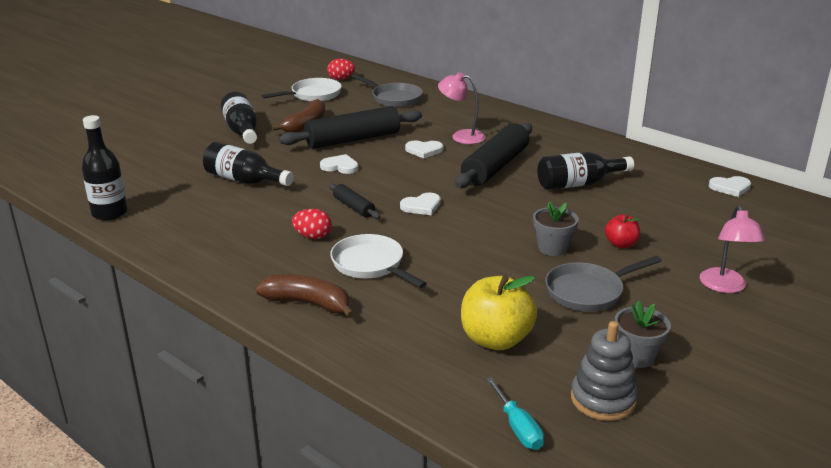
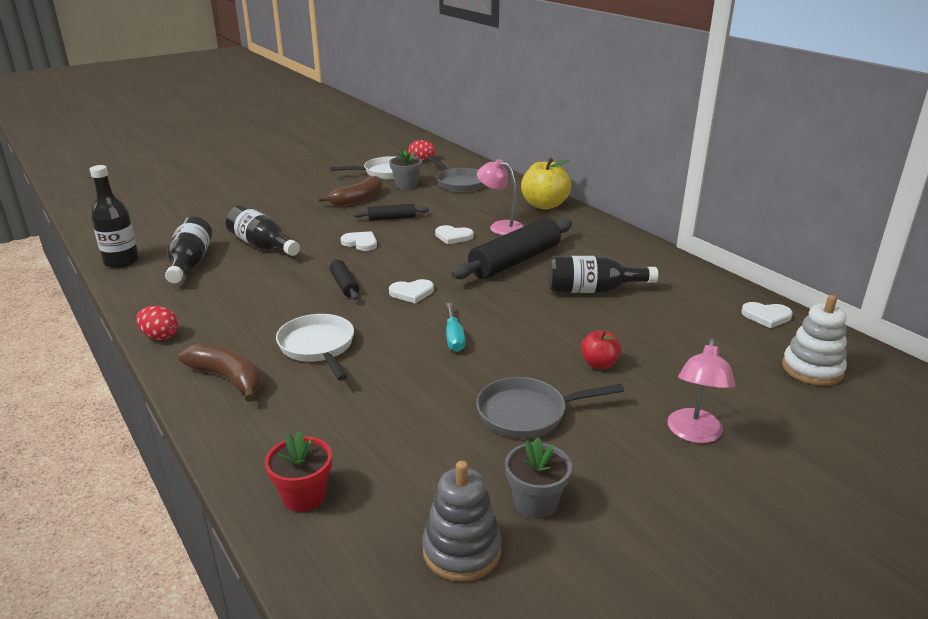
camera: 15 degrees right, 0 degrees up
(242, 131) = (295, 199): black bottle -> black bottle (190, 263)
(313, 236) = (284, 309): red egg -> red egg (160, 336)
(353, 139) = (391, 218): black rolling pin -> black rolling pin, size x0.49
(449, 384) = (304, 496): none -> red flower pot
(496, 339) = (389, 452): yellow apple -> yellow apple (544, 205)
(518, 427) = (341, 566): turquoise screwdriver -> turquoise screwdriver (454, 338)
(552, 248) = (519, 357): grey flower pot -> grey flower pot (406, 185)
(785, 225) = (812, 369): none -> white stacking toy

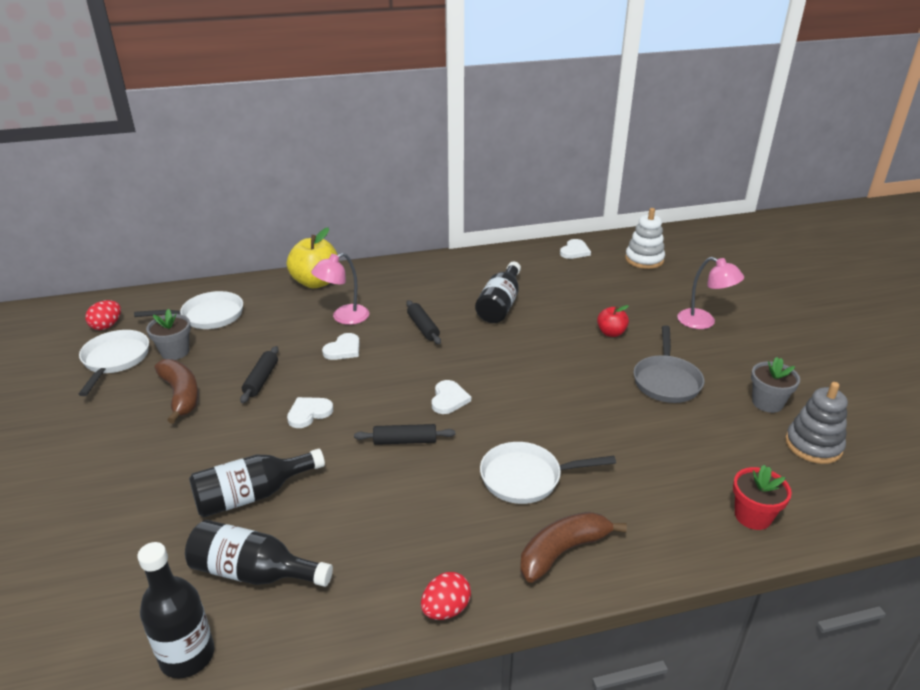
camera: 70 degrees left, 5 degrees up
(454, 338) = (544, 391): turquoise screwdriver -> none
(459, 183) = (208, 316): grey pan -> white pan
(515, 261) = (423, 327): black rolling pin -> black rolling pin, size x0.49

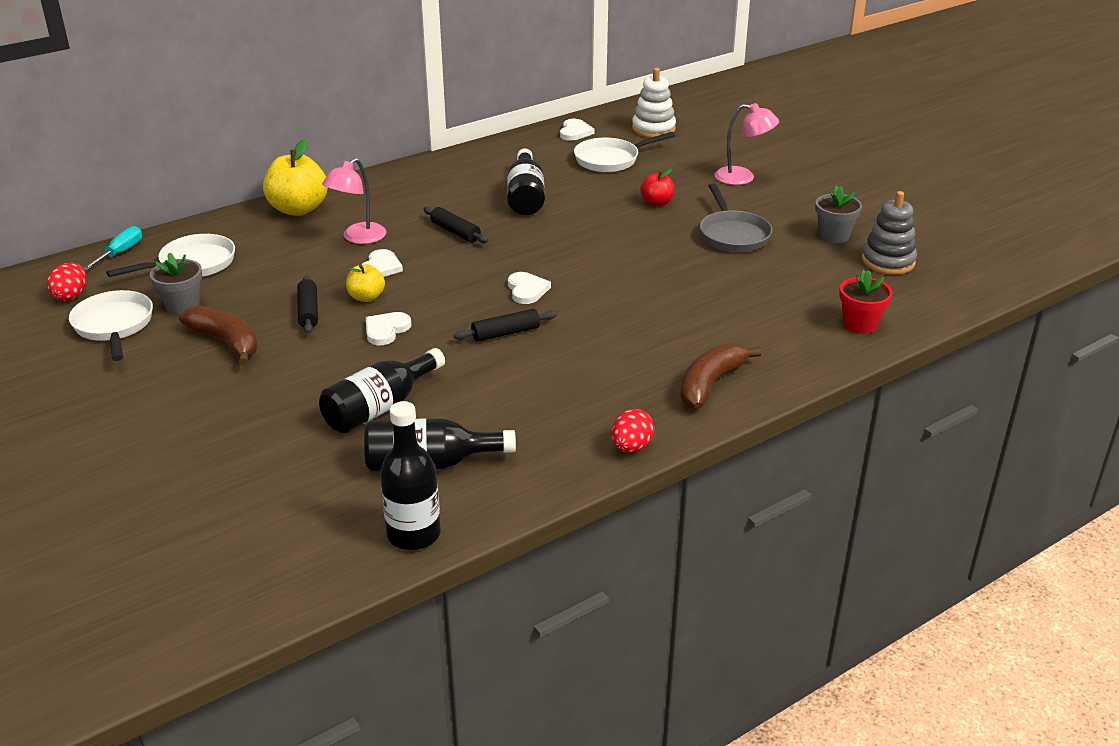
camera: 20 degrees left, 0 degrees up
(166, 295) = (120, 253): none -> turquoise screwdriver
(314, 376) = (366, 297): none -> yellow apple
(526, 478) = (644, 338): white pan -> white pan (610, 160)

